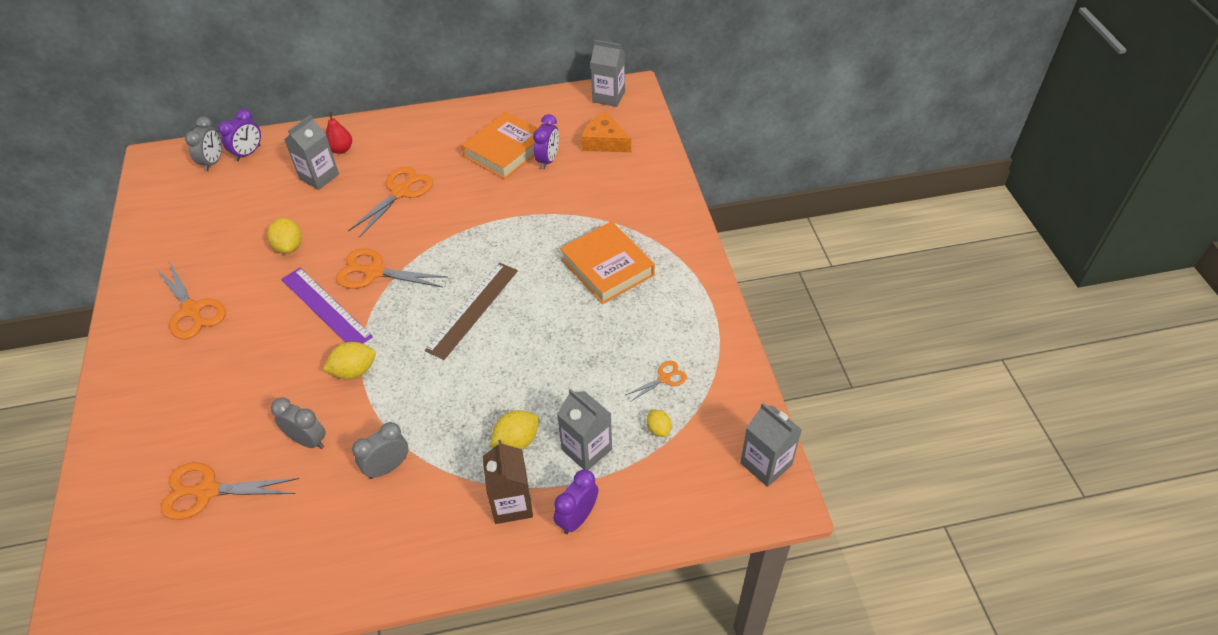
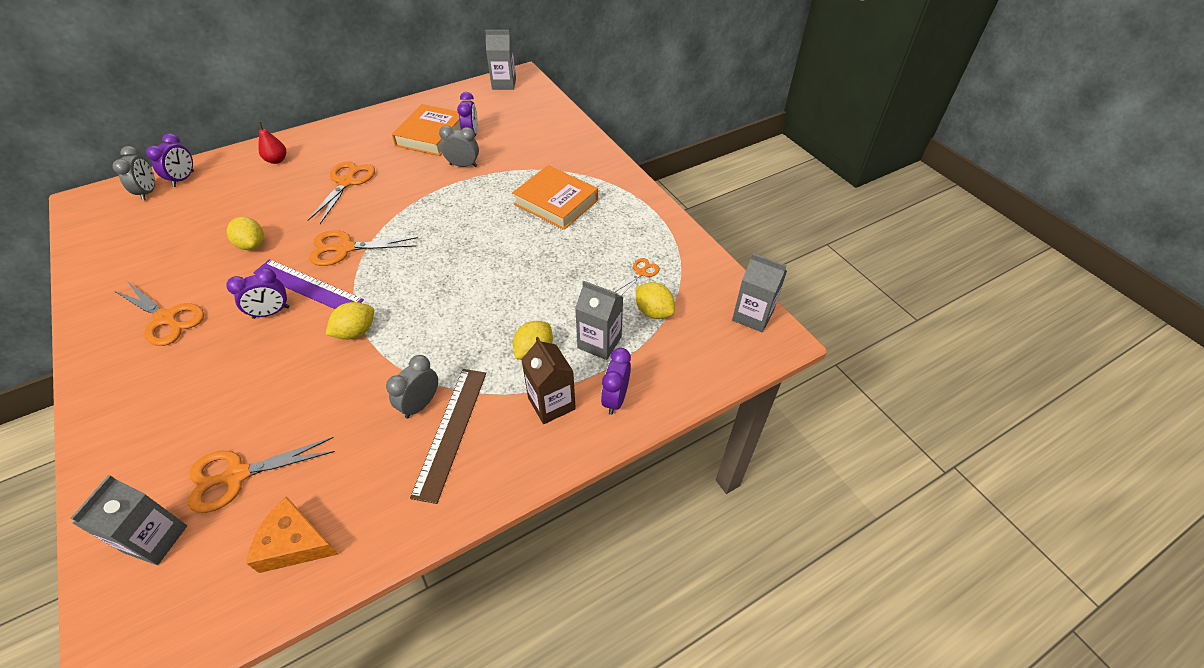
camera: 20 degrees left, 0 degrees up
(284, 328) = (271, 312): none -> purple clock
(308, 440) = (330, 402): grey clock -> grey clock (463, 165)
(319, 177) = (263, 184): grey carton -> grey carton (156, 539)
(473, 309) = (450, 258): brown ruler -> brown ruler (451, 431)
(604, 142) = (514, 115): orange cheese -> orange cheese (295, 543)
(658, 429) = (653, 312): yellow lemon -> yellow lemon, size x1.61

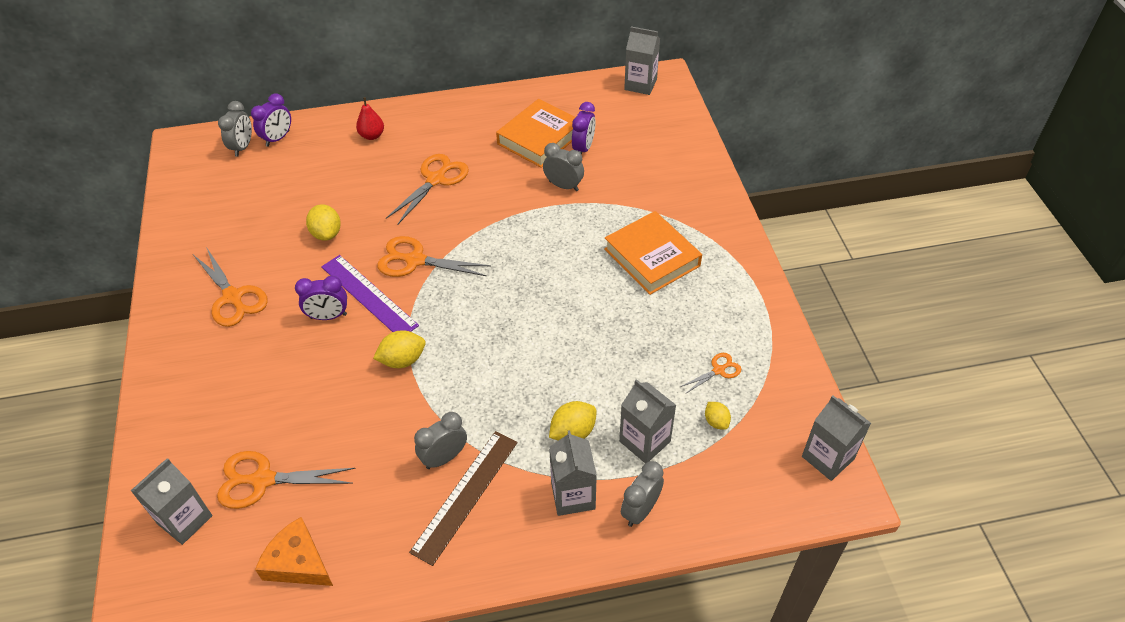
camera: 20 degrees right, 0 degrees up
(551, 403) = (573, 495): brown carton -> grey carton
(615, 399) = (640, 510): purple clock -> grey clock
(653, 312) = (716, 421): yellow lemon -> yellow lemon, size x0.62

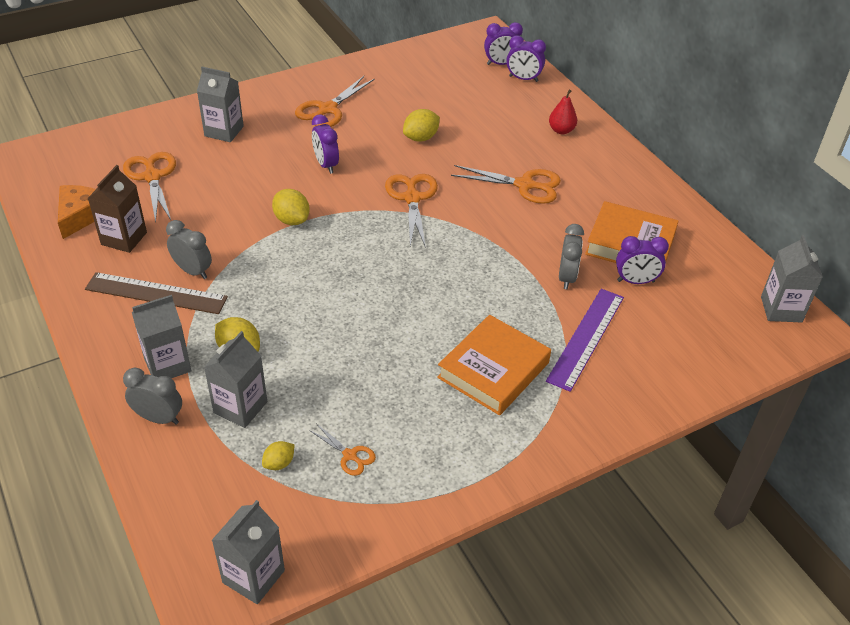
camera: 70 degrees right, 5 degrees down
(185, 520) = (111, 150): grey carton -> grey carton (224, 131)
(243, 147) = (501, 64): grey clock -> purple clock
(362, 519) = (124, 238): none -> brown carton
(369, 296) = (358, 181): purple ruler -> purple ruler (586, 338)

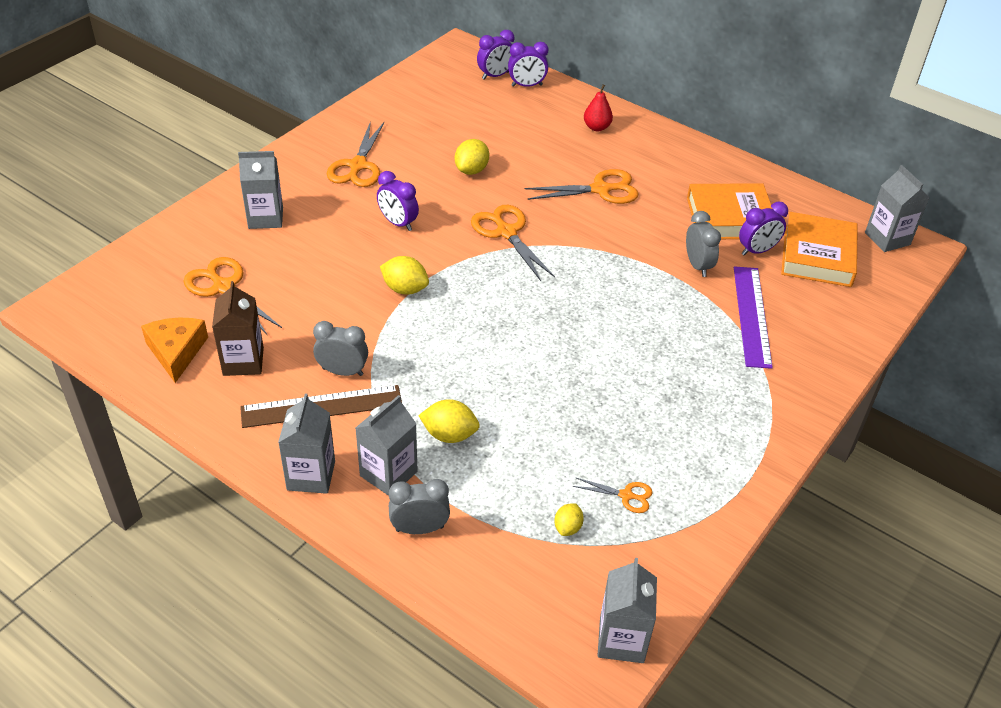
camera: 25 degrees left, 0 degrees up
(240, 407) = (492, 489): grey carton -> grey carton (311, 475)
(493, 370) = (695, 372): orange book -> orange book (817, 255)

